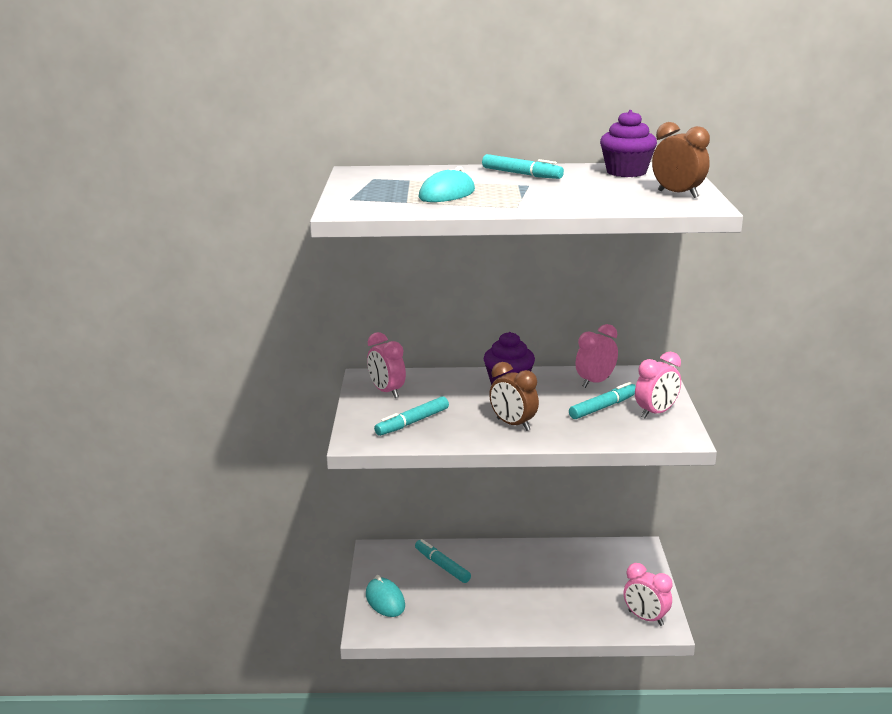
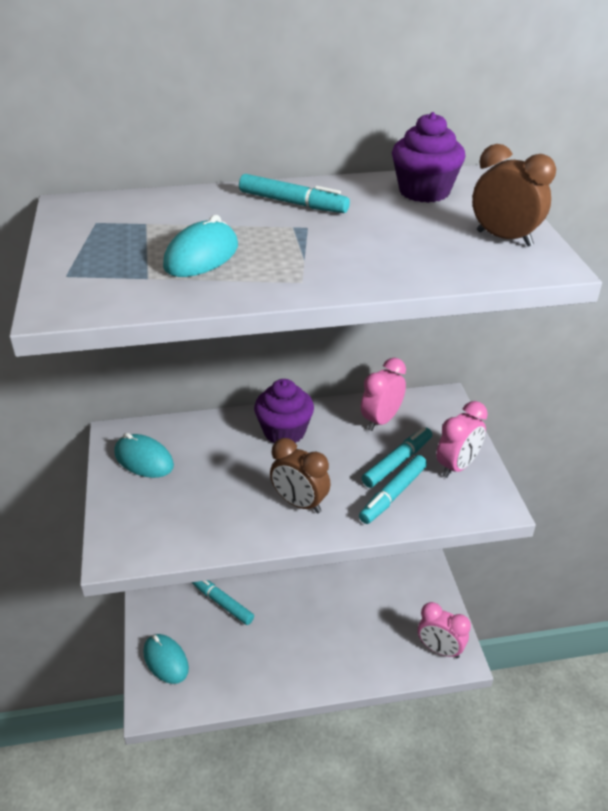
camera: 10 degrees left, 15 degrees up
(387, 392) = (144, 459): pink clock -> turquoise mouse
(412, 422) = (180, 512): turquoise marker -> turquoise marker (393, 494)

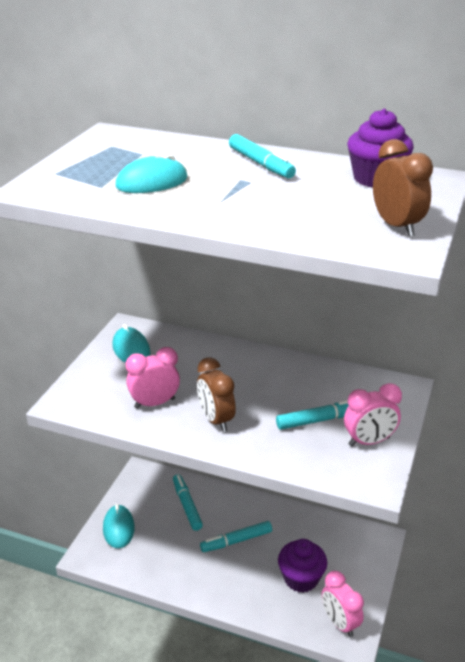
camera: 30 degrees right, 5 degrees down
(284, 432) = (248, 366): purple cupcake -> purple cupcake (301, 578)
(381, 420) = (334, 384): pink clock -> pink clock (154, 403)
(393, 494) = (295, 442): turquoise marker -> turquoise marker (236, 541)

